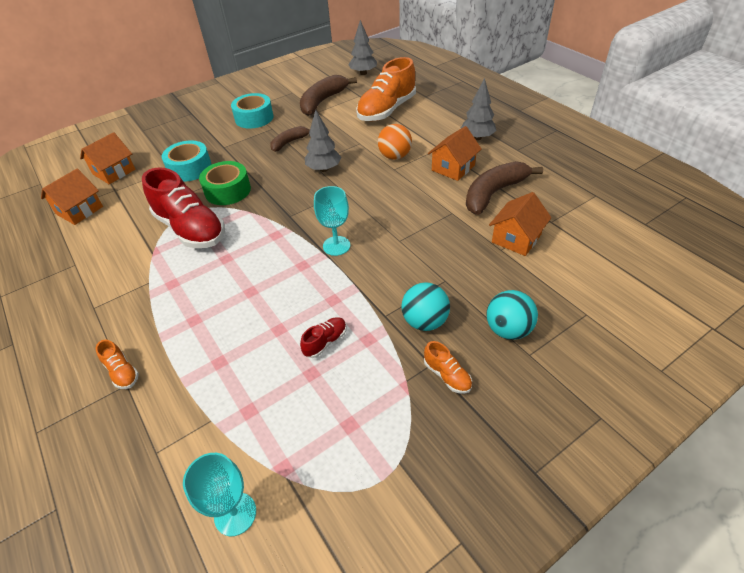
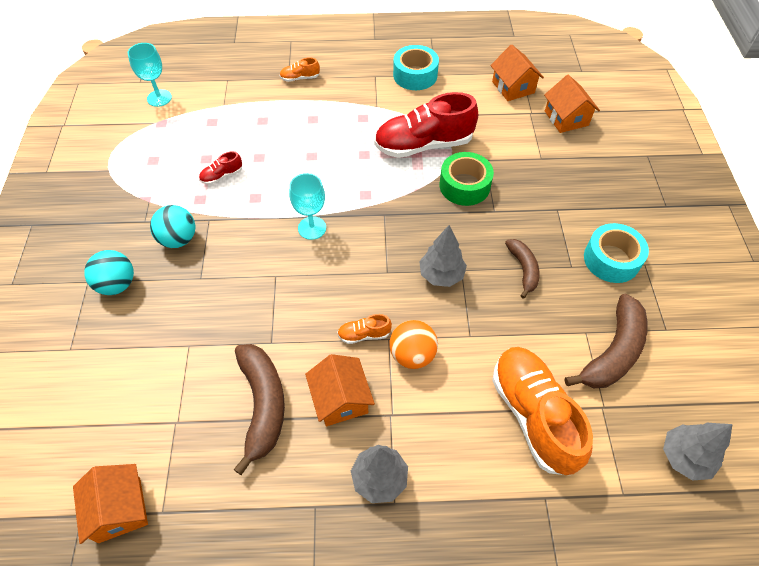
camera: 120 degrees right, 10 degrees up
(190, 168) = (530, 171): turquoise tape -> turquoise tape (415, 75)
(322, 101) = (613, 352): brown banana -> brown banana turned 60 degrees clockwise
(325, 342) = (222, 176): red shoe -> red shoe turned 75 degrees clockwise
(447, 375) = (127, 224): orange shoe -> orange shoe (364, 334)
(516, 238) = (187, 369): orange house -> orange house (119, 509)

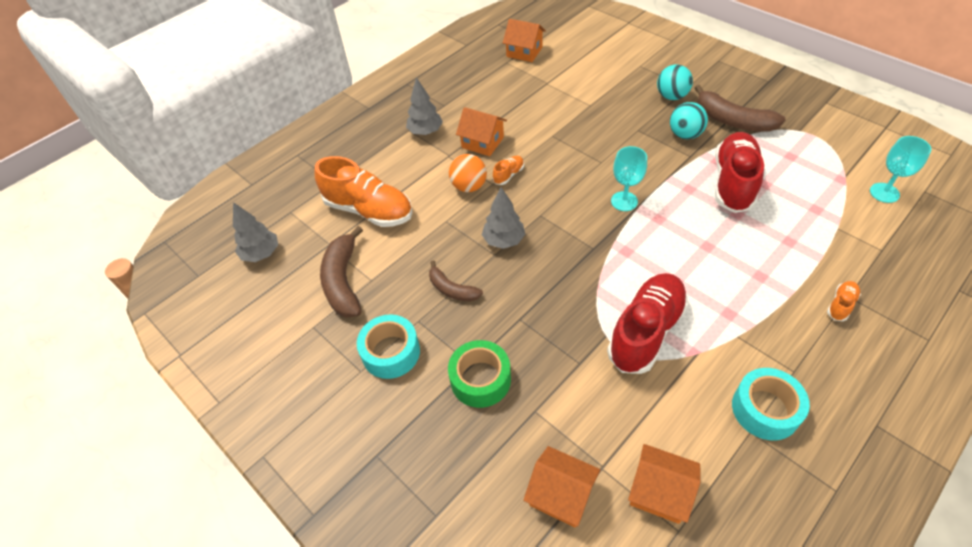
camera: 140 degrees right, 5 degrees down
(222, 176) = (733, 183): red shoe -> red shoe, size x2.34
(263, 405) = (517, 114): brown banana -> brown banana (732, 121)
(464, 186) = (566, 321): green tape -> green tape (480, 379)

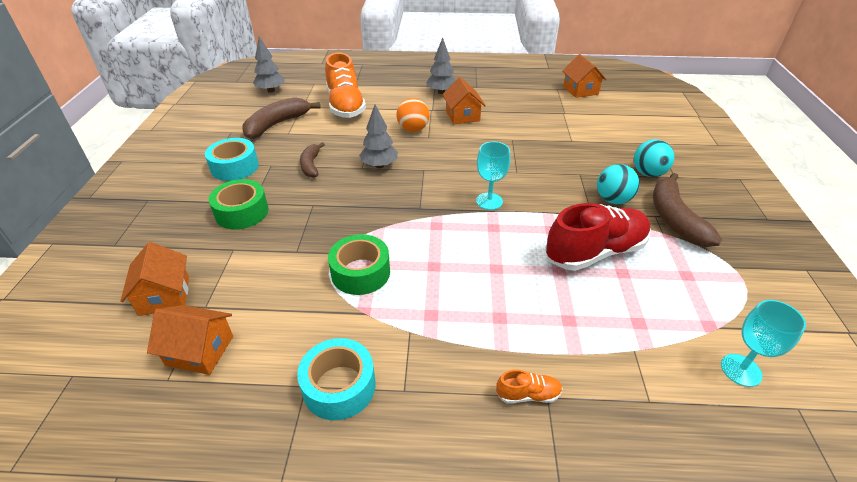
camera: 45 degrees right, 10 degrees down
(508, 175) = (445, 139): orange shoe -> none
(646, 331) = (360, 272): red shoe -> green tape
(659, 491) = (200, 350): orange house -> orange house turned 60 degrees counterclockwise

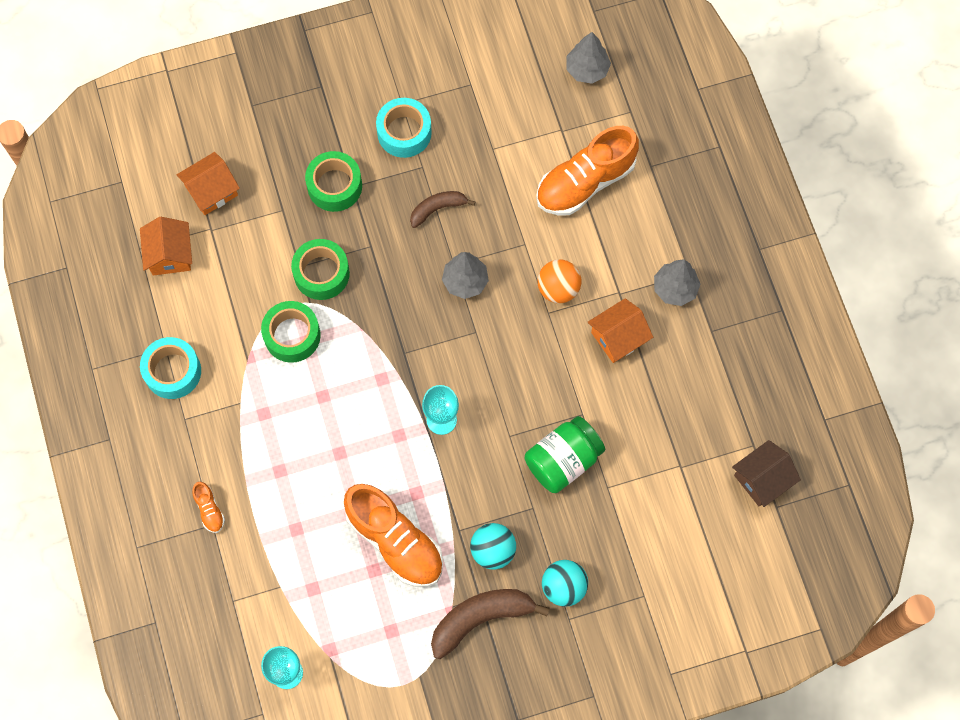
camera: 70 degrees right, 30 degrees up
(277, 124) = (506, 125): brown banana -> none
(314, 239) = (321, 273): none -> green tape
(545, 153) = (563, 460): none -> green jar
(580, 90) = (762, 479): orange house -> brown house
(595, 252) = (395, 541): red shoe -> orange shoe

